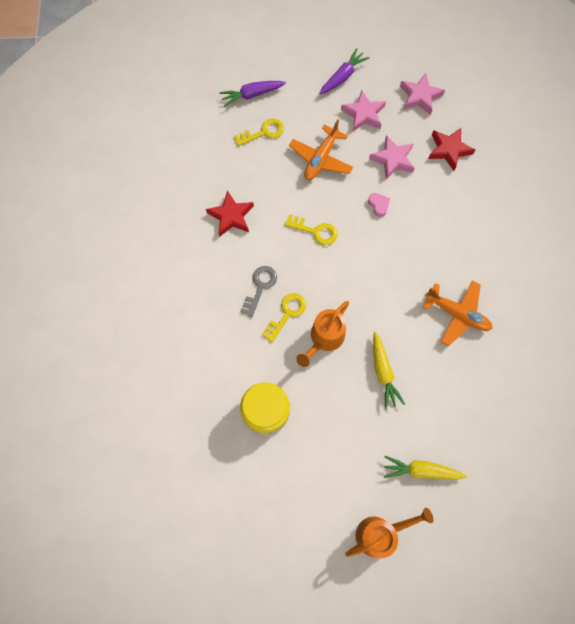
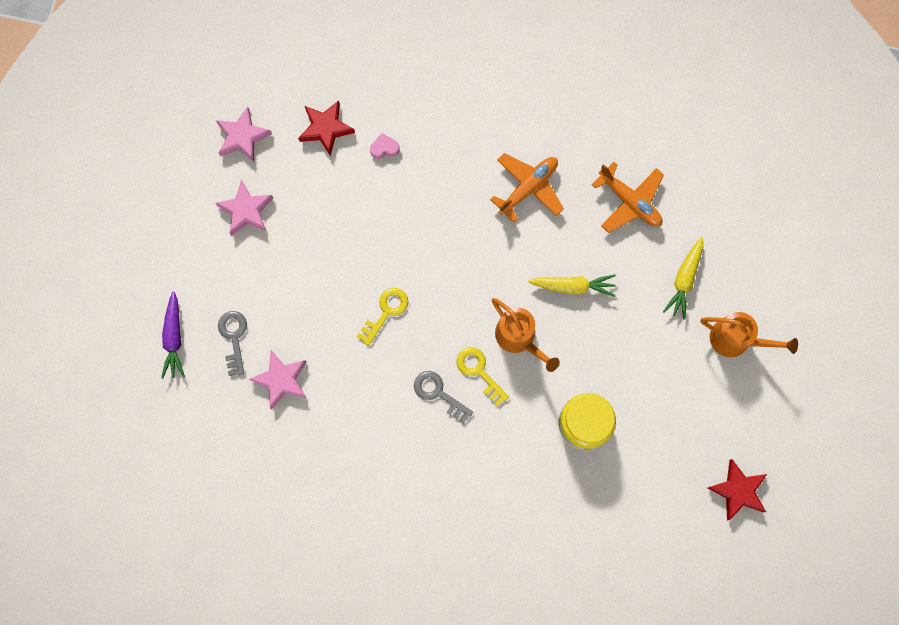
camera: 75 degrees left, 5 degrees up
(231, 216) = (338, 405): red star -> red star (738, 490)
(263, 132) = (234, 338): yellow key -> grey key
(321, 159) = (292, 279): orange plane -> orange plane (629, 202)
(343, 76) = (184, 219): purple carrot -> none
(378, 205) = (374, 230): pink heart -> pink heart (384, 148)
(380, 533) = (736, 340): orange watering can -> orange watering can turned 120 degrees clockwise
(393, 159) = (319, 196): pink star -> pink star (281, 380)

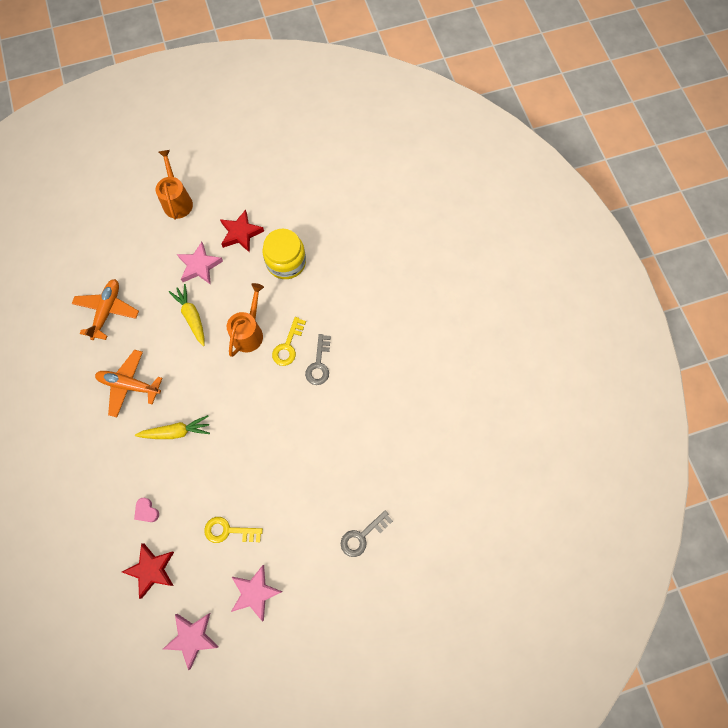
camera: 120 degrees left, 5 degrees down
(174, 339) = (389, 584): purple carrot -> none
(281, 380) = (373, 480): pink star -> pink star (199, 266)
(386, 312) = (279, 433): yellow key -> yellow key (228, 531)
(684, 280) = (150, 249): yellow carrot -> yellow carrot (176, 432)
(738, 490) = (278, 157): red star -> red star (241, 233)

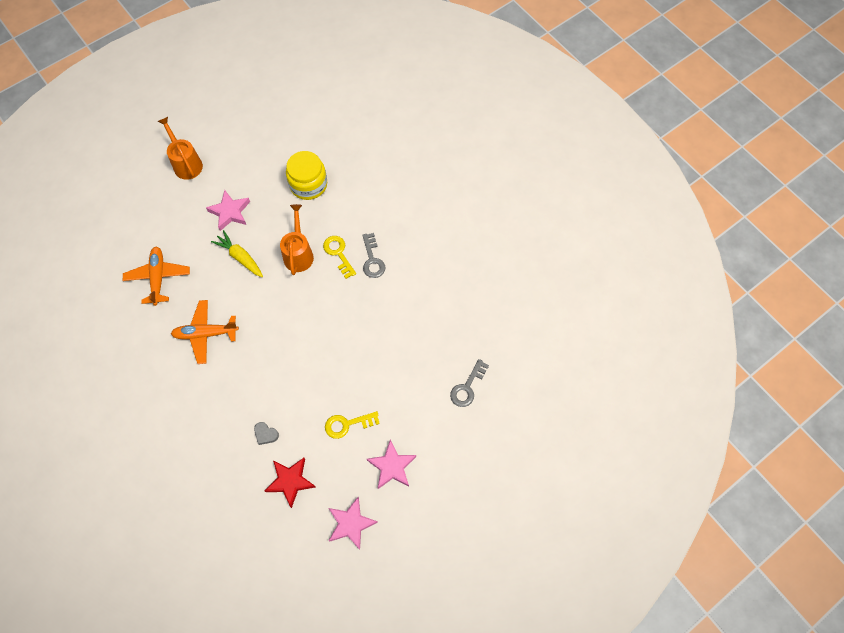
camera: 20 degrees left, 5 degrees down
(147, 511) = (266, 434): pink heart -> grey heart
(176, 432) = (266, 358): yellow carrot -> none
(241, 233) = (257, 173): red star -> none
(288, 346) = (338, 253): yellow key -> yellow key turned 150 degrees clockwise

